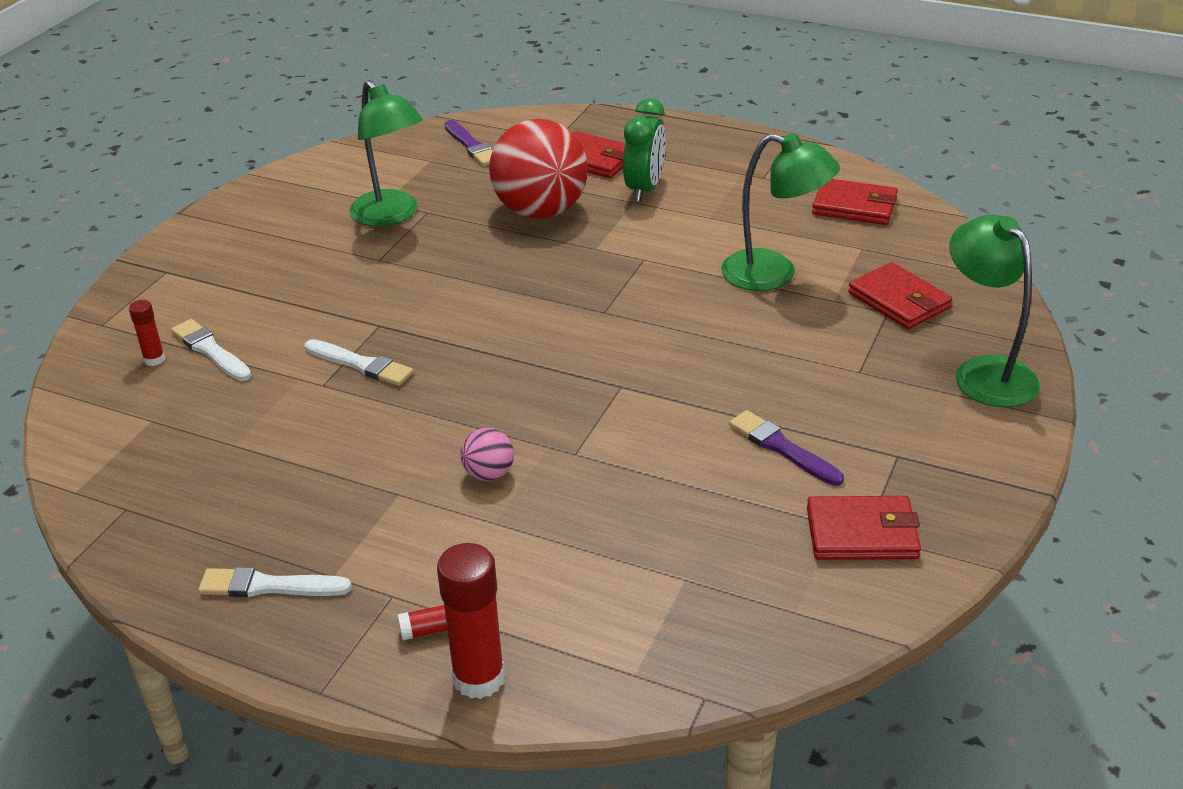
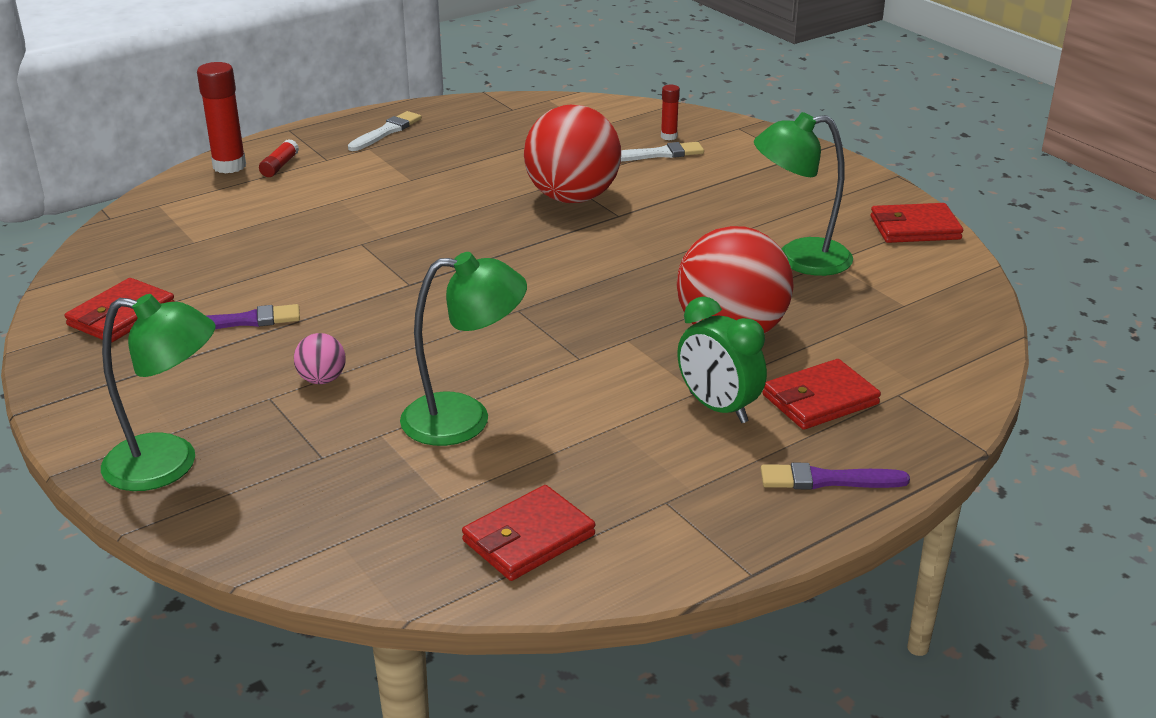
camera: 120 degrees right, 5 degrees down
(361, 364) = (572, 198): white brush -> red ball
(472, 146) = (920, 336): purple brush -> purple brush (827, 480)
(489, 474) = (385, 210): pink ball -> pink ball (322, 379)
(774, 274) = (464, 419): green lamp -> green lamp turned 150 degrees counterclockwise
(899, 300) = (328, 473): red wallet -> red wallet (915, 228)

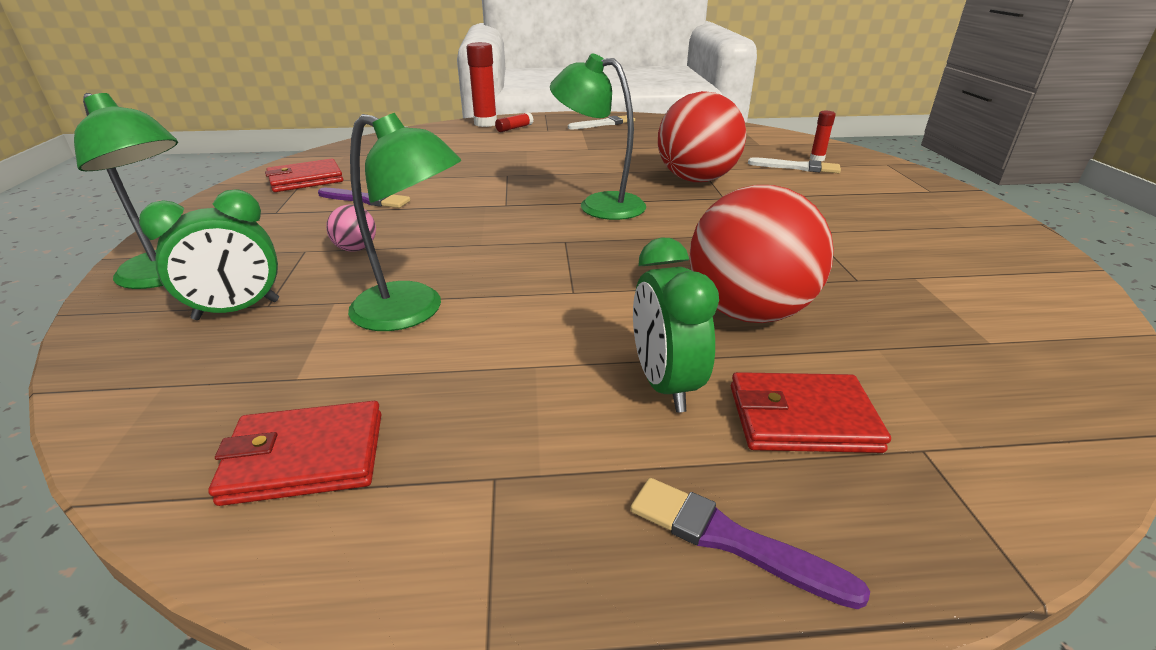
camera: 30 degrees right, 0 degrees up
(301, 470) = (237, 310): none -> green clock
(799, 259) = (879, 266): green lamp -> green lamp (599, 205)
(915, 228) = (1042, 270): red wallet -> none

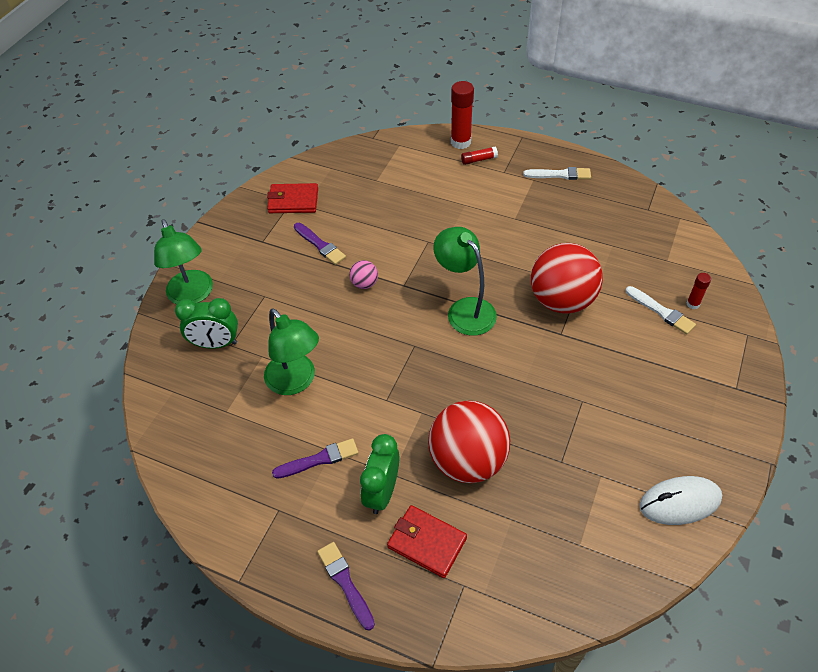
camera: 30 degrees right, 20 degrees up
(305, 457) = (214, 464): red wallet -> none
(356, 249) = (292, 305): pink ball -> pink ball (364, 284)
(521, 382) = (319, 459): none -> purple brush
(1020, 271) = (680, 502): none -> white mouse

